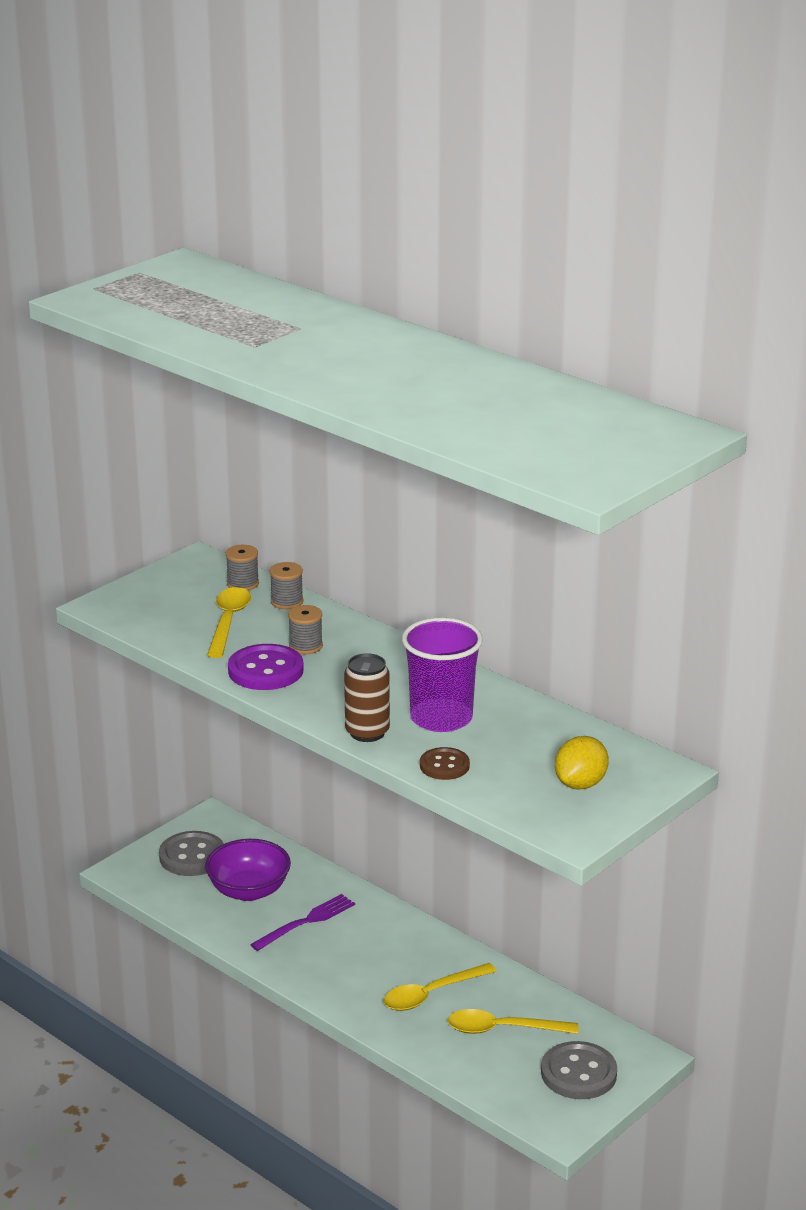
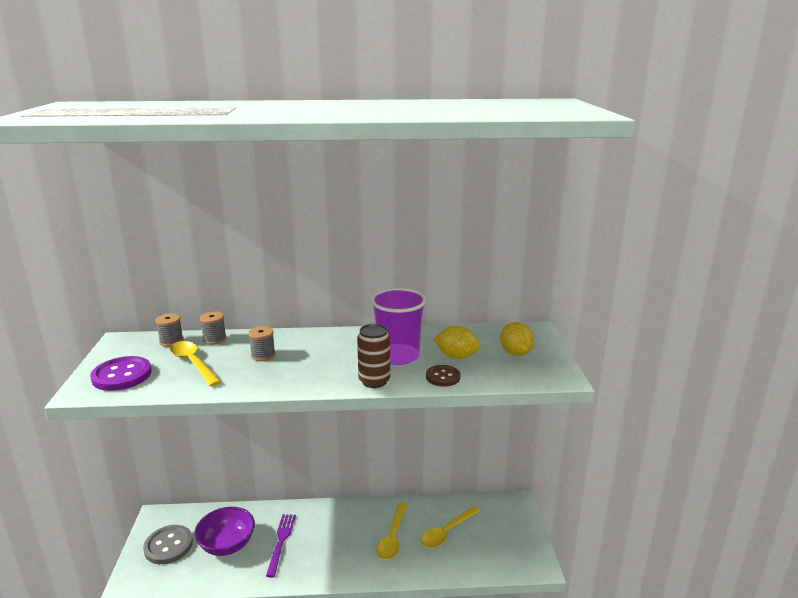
camera: 45 degrees left, 5 degrees down
(265, 670) = (259, 377): purple button -> purple button (122, 375)
(503, 752) = (456, 356): none -> yellow lemon
(578, 1073) = (505, 530): grey button -> none

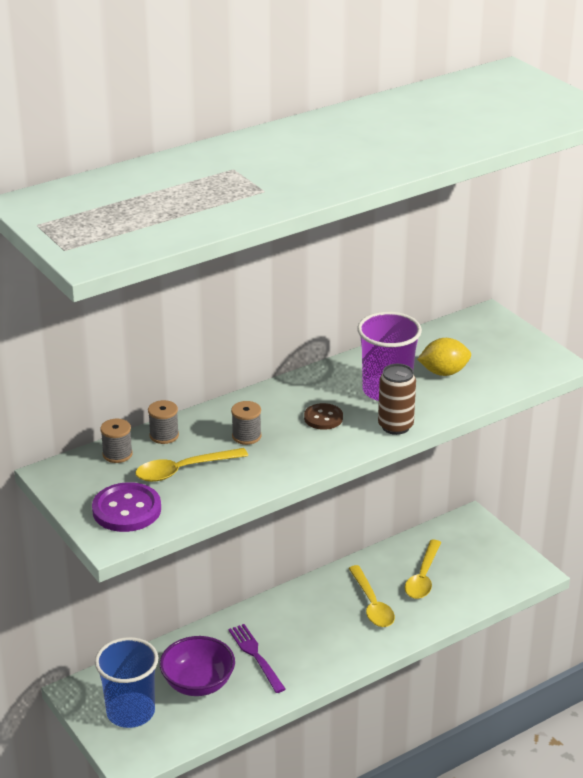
camera: 30 degrees left, 10 degrees up
(168, 546) = (130, 712): grey button -> blue cup
(193, 363) = (183, 470): yellow spoon -> yellow spoon turned 45 degrees counterclockwise
(443, 377) = (454, 400): brown button -> brown button (323, 418)
(515, 353) = (495, 350): yellow lemon -> none

